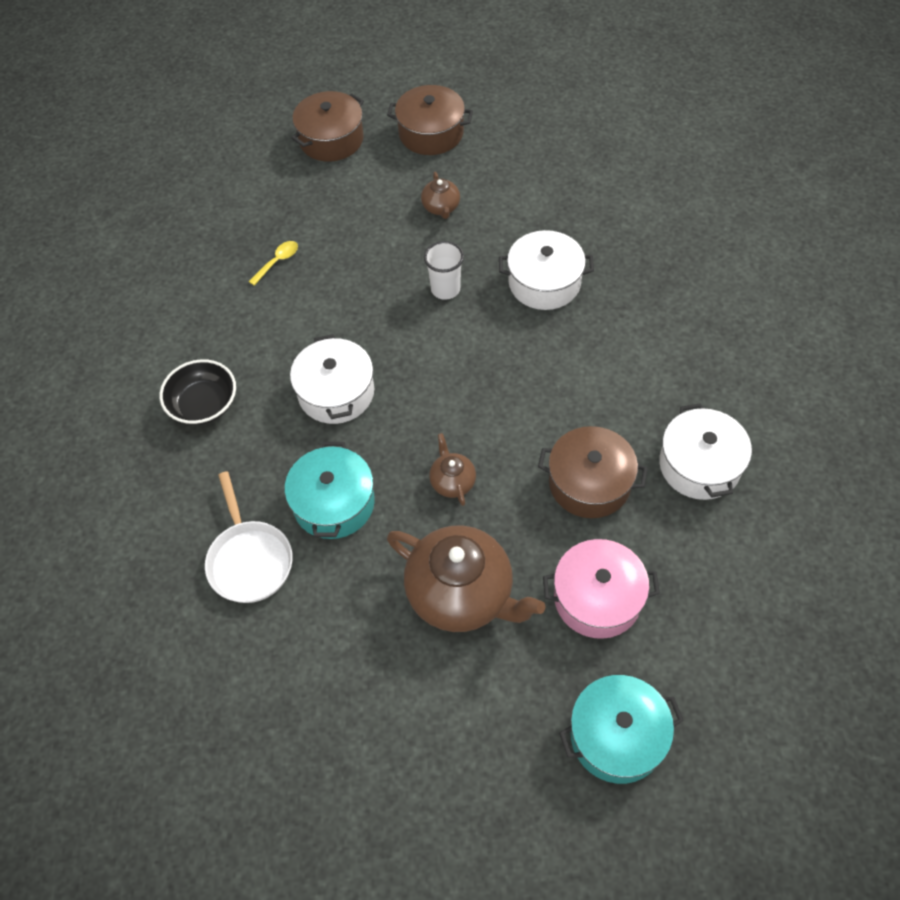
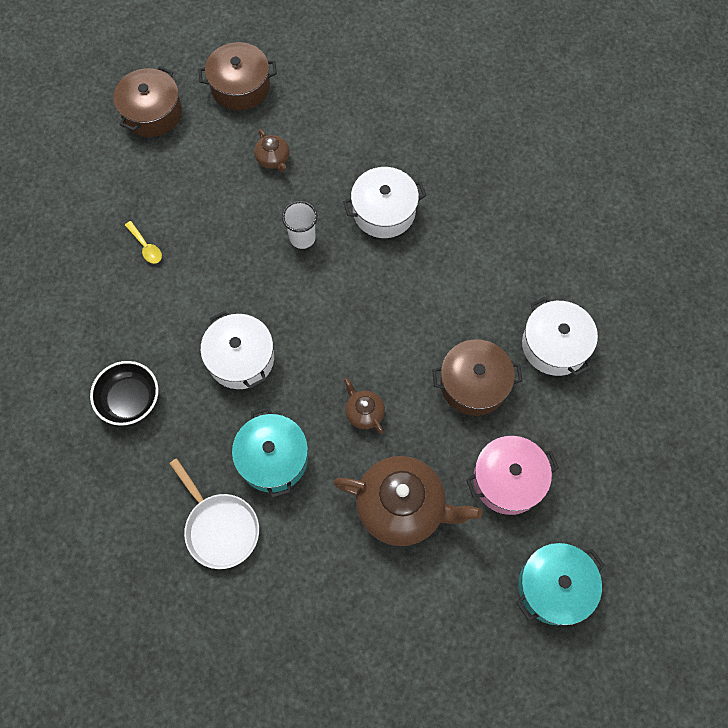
camera: 20 degrees left, 10 degrees up
(277, 262) = (146, 247): yellow spoon -> yellow spoon turned 120 degrees clockwise

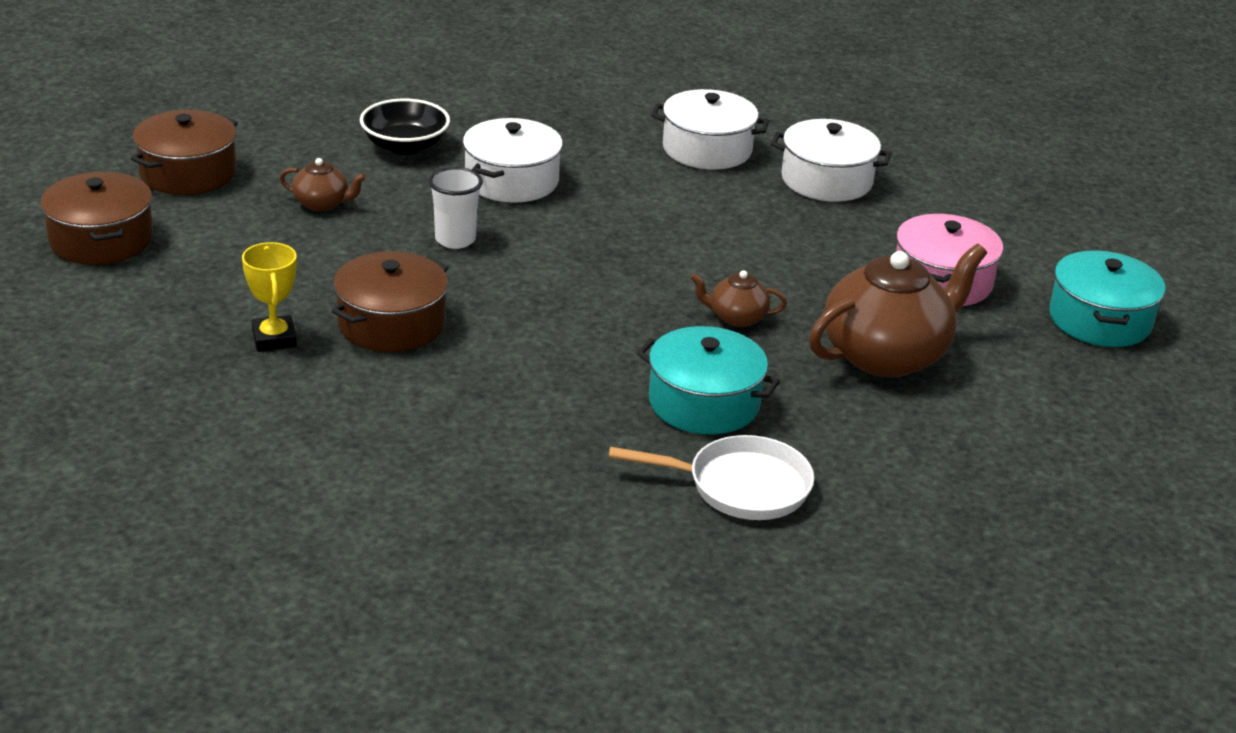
camera: 50 degrees left, 35 degrees down
(130, 399) = (463, 460): black bowl -> black bowl (405, 146)
(146, 247) = (274, 338): yellow spoon -> yellow trophy
(241, 358) = (539, 355): white pot -> white pot (707, 149)
(473, 384) = (802, 241): brown pot -> brown pot (391, 324)

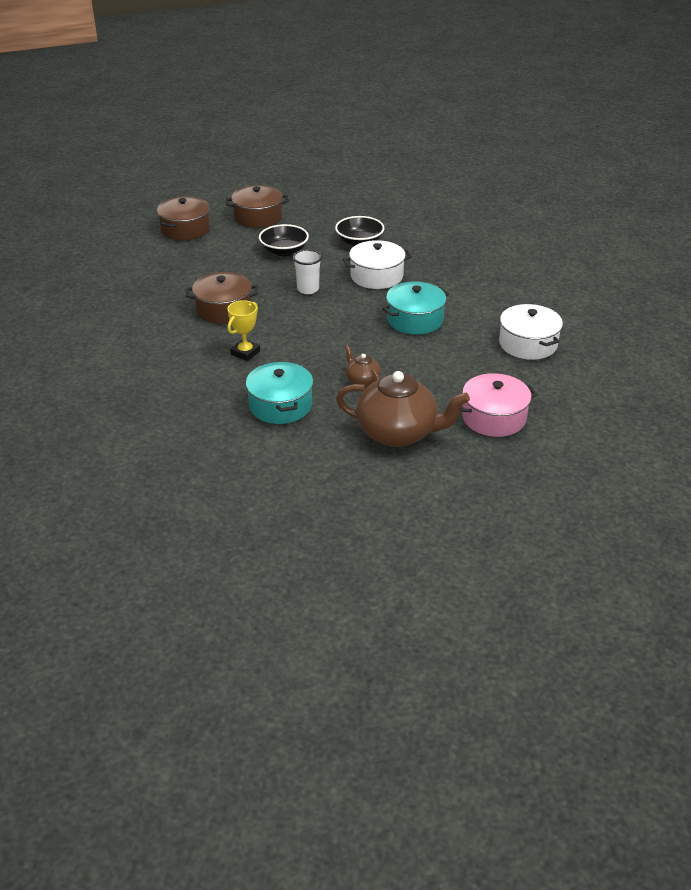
camera: 50 degrees right, 5 degrees up
(274, 338) = (175, 293): yellow trophy -> yellow trophy (245, 352)
(322, 204) = (284, 251): brown teapot -> black bowl
(707, 149) = (494, 303): white pot -> none
(740, 486) = (230, 445): white pan -> none
(1100, 320) = (543, 480): turquoise pot -> turquoise pot (415, 320)

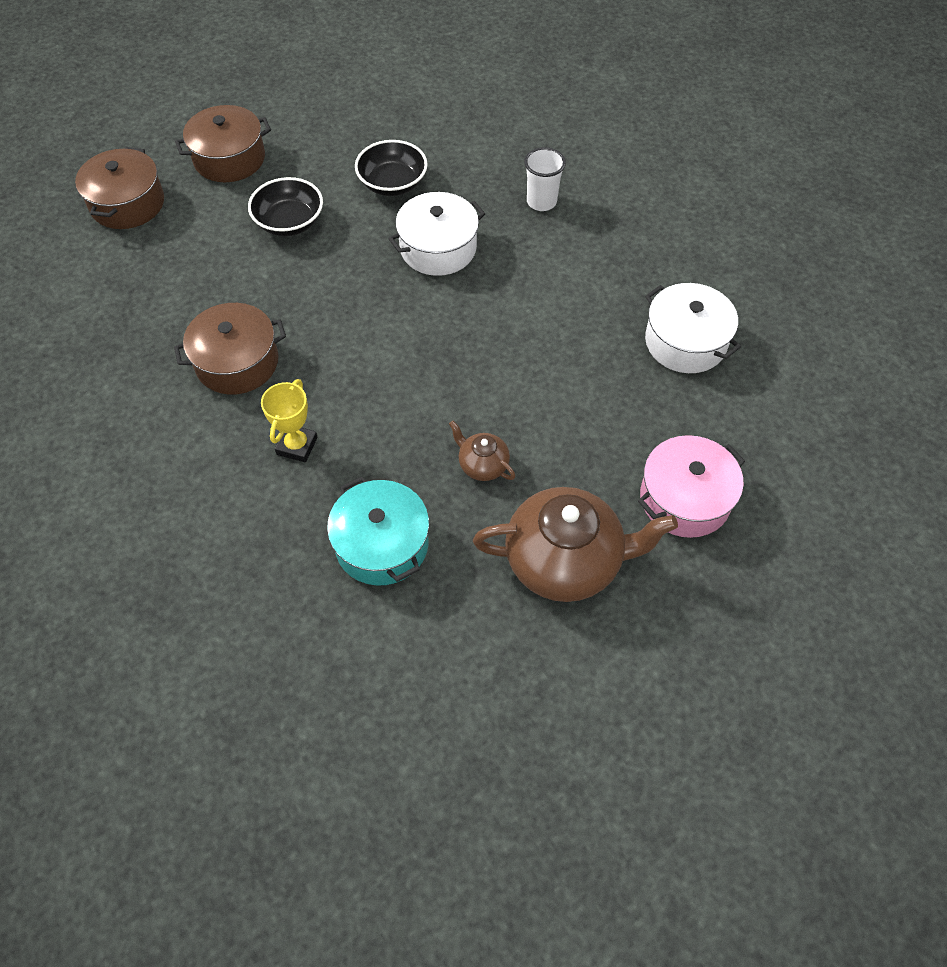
camera: 15 degrees left, 20 degrees up
(308, 289) = (348, 294): white cup -> white cup (541, 202)
(415, 320) = (518, 326): turquoise pot -> none

